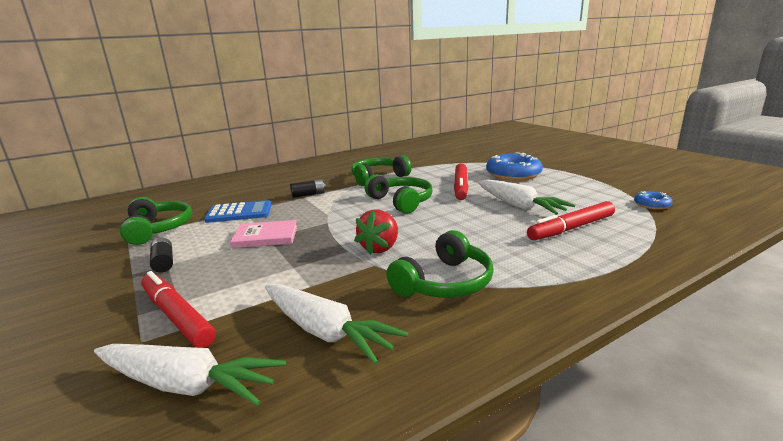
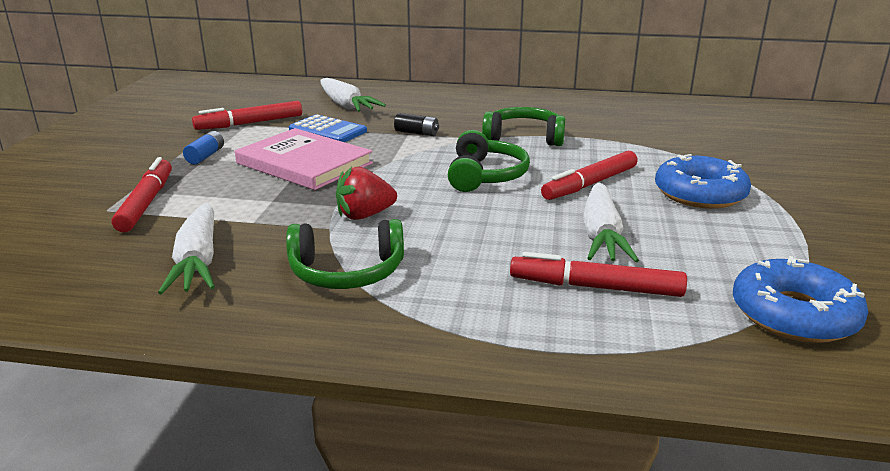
camera: 40 degrees right, 5 degrees up
(158, 229) = (250, 123): green headphones -> red marker
(163, 262) = (205, 156): black battery -> blue battery
(186, 385) = (81, 250): white carrot -> white carrot (346, 105)
(266, 236) = (304, 163): pink book -> pink book, size x1.68
(652, 205) = (794, 314): blue donut -> blue donut, size x2.04

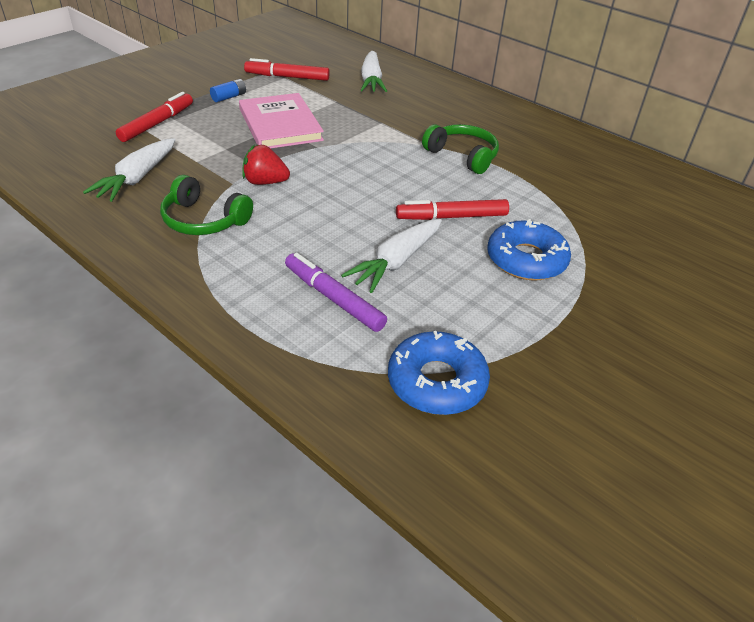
camera: 30 degrees right, 15 degrees up
(328, 130) = (330, 100): blue calculator -> none
(417, 133) = (388, 124): black battery -> none
(485, 176) = (385, 180): green headphones -> none
(595, 287) = (333, 298): red marker -> purple marker

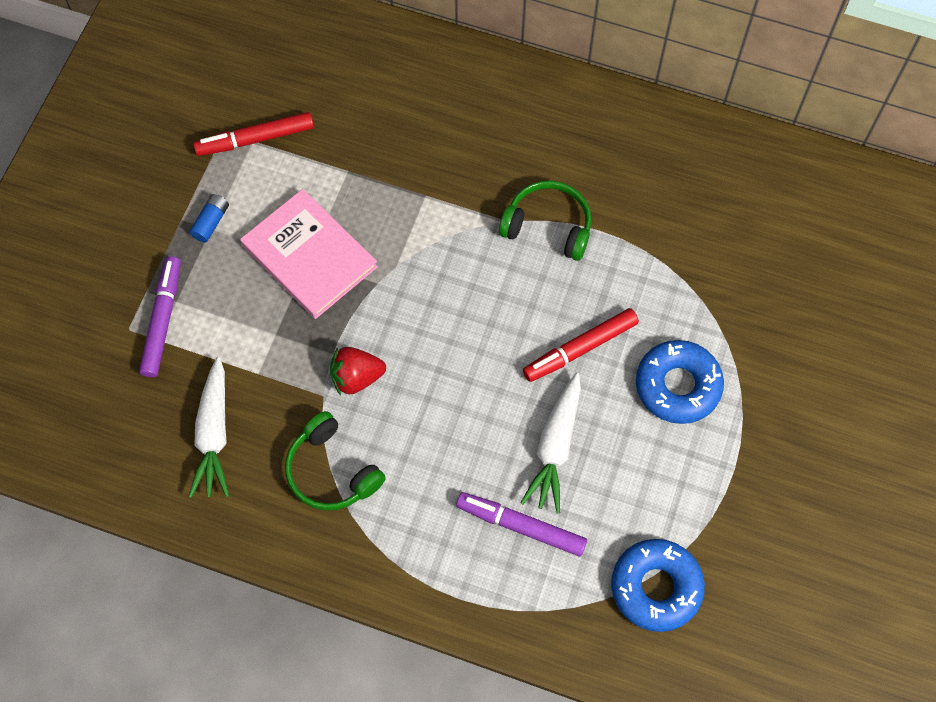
camera: 20 degrees left, 25 degrees up
(157, 123) = (162, 320): red marker -> purple marker
(203, 220) = (331, 471): green headphones -> green headphones turned 45 degrees clockwise
(371, 80) = (366, 99): white carrot -> none

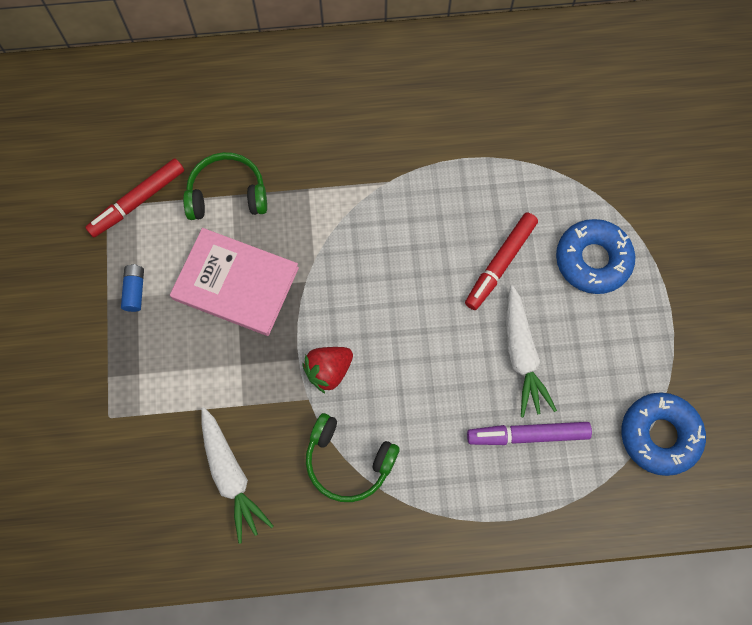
camera: 25 degrees left, 5 degrees up
(162, 320) = (135, 396): purple marker -> none
(548, 226) = (423, 172): green headphones -> green headphones (227, 194)

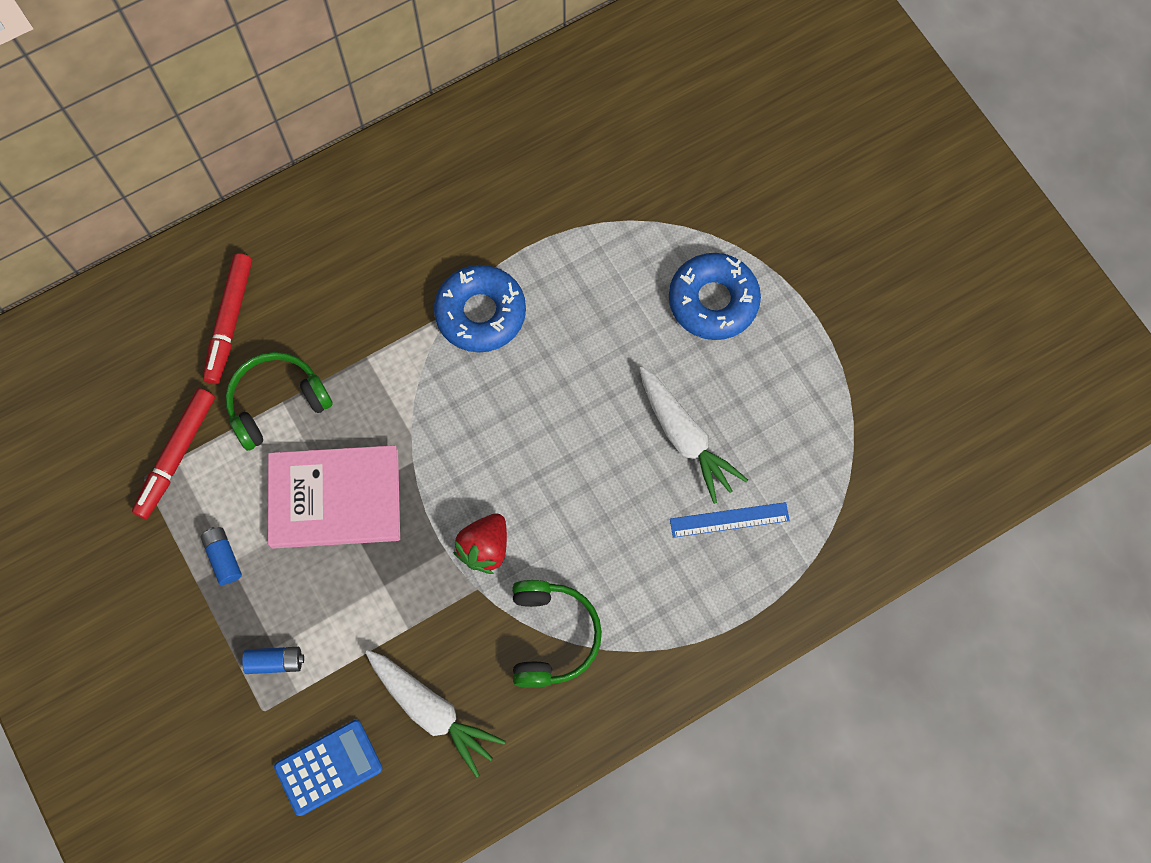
camera: 25 degrees left, 0 degrees up
(135, 384) = (275, 661): none -> blue battery
(135, 482) = (328, 767): none -> blue calculator
(348, 461) = (552, 636): green headphones -> green headphones turned 90 degrees counterclockwise
(500, 264) = (617, 348): red marker -> red marker (230, 322)
(527, 435) = (729, 520): purple marker -> blue ruler
(659, 435) = (864, 457): blue donut -> blue donut (480, 313)

